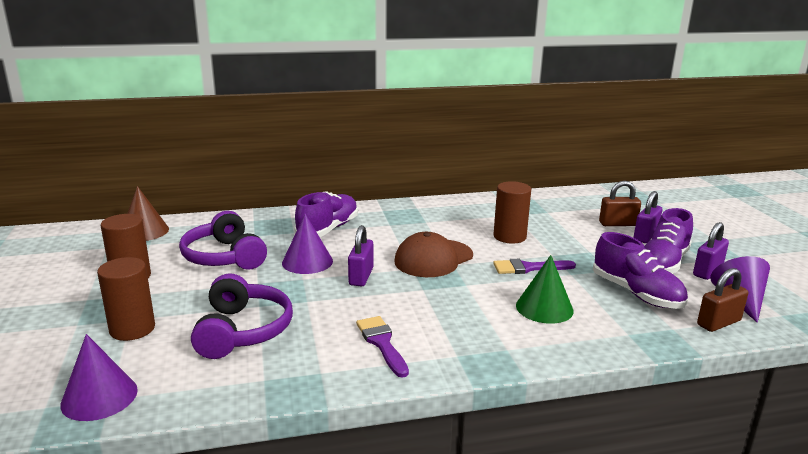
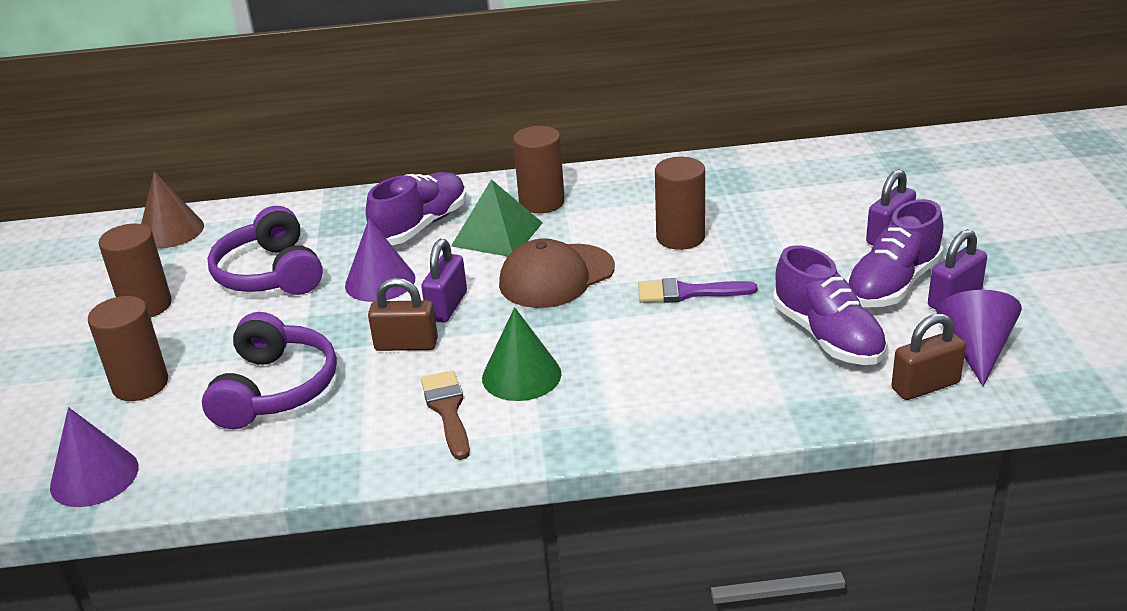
camera: 10 degrees right, 10 degrees up
(382, 343) = (447, 410): purple brush -> brown brush
(383, 234) = (497, 234): none -> green pyramid
(408, 217) = (542, 202): none -> brown cylinder
(544, 308) = (684, 359): green cone -> green cone (521, 375)
(617, 224) = (856, 212): brown padlock -> brown padlock (406, 345)

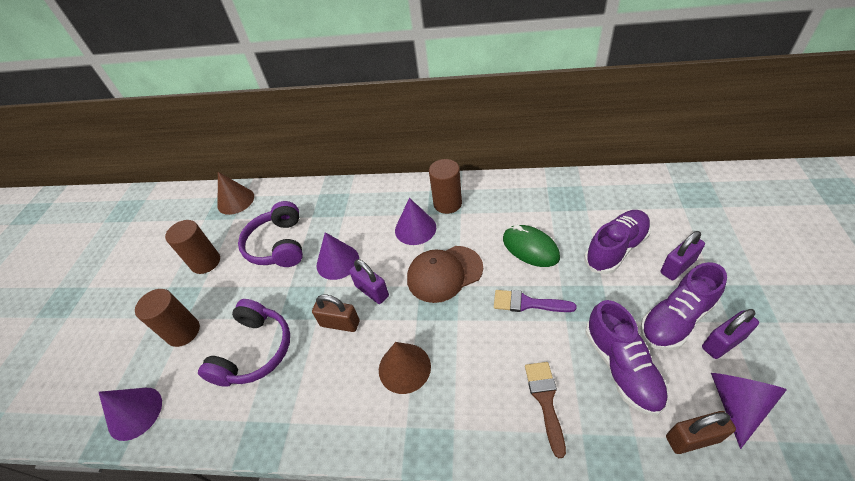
camera: 15 degrees right, 15 degrees up
(421, 226) = (372, 215): purple shoe -> purple shoe (616, 249)
(447, 306) = (372, 291): purple padlock -> purple padlock turned 75 degrees counterclockwise
(447, 410) = (351, 393): brown brush -> brown brush (545, 400)
(497, 234) = (415, 228): green pyramid -> purple cone
(521, 375) = (404, 368): green cone -> brown cone
(680, 237) = (530, 248): brown cylinder -> green mouse

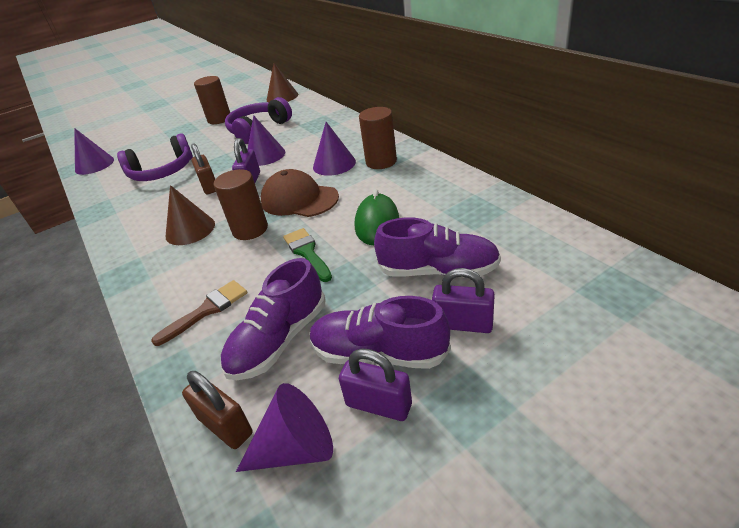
camera: 50 degrees right, 10 degrees down
(183, 332) = (160, 144): brown cylinder -> brown cylinder (250, 229)
(527, 303) = (307, 252): purple brush -> green brush

